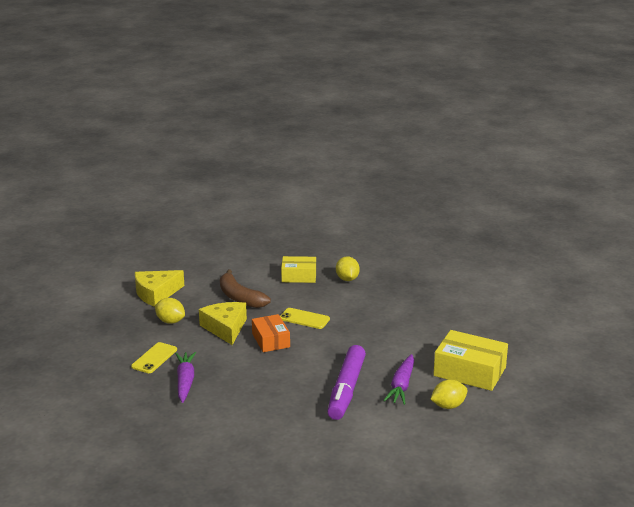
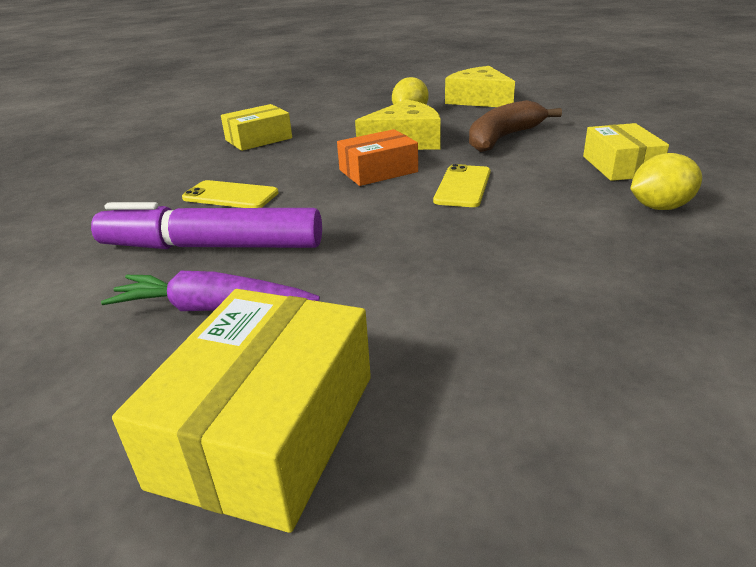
camera: 85 degrees right, 5 degrees up
(154, 358) = (316, 119): yellow phone -> yellow phone (230, 196)
(185, 381) = (258, 139): purple carrot -> yellow box
(448, 406) = (97, 390): yellow lemon -> none

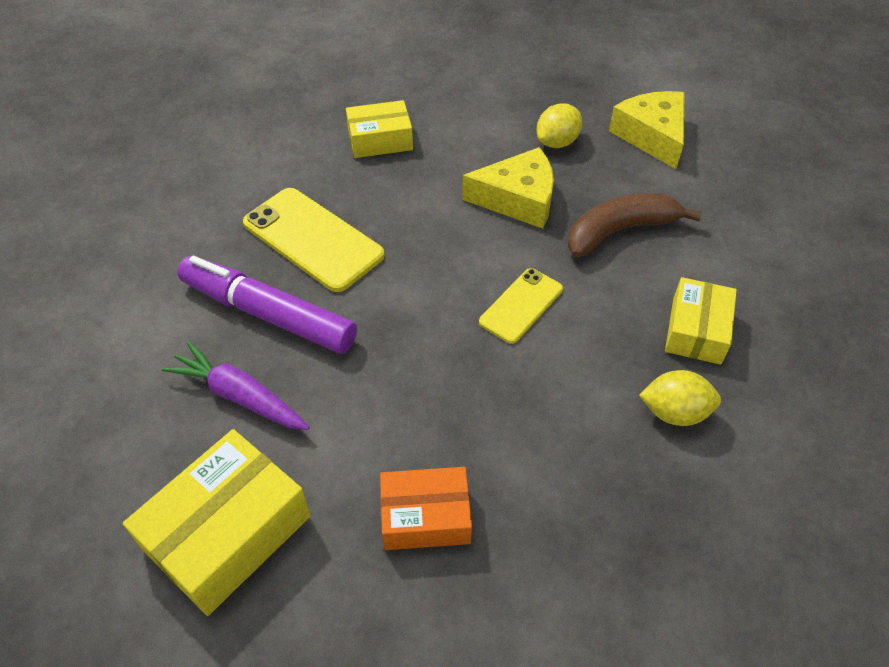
camera: 20 degrees right, 20 degrees up
(230, 196) = (313, 239): yellow phone -> yellow phone, size x1.67
(378, 171) = (461, 247): orange box -> orange box (425, 516)

